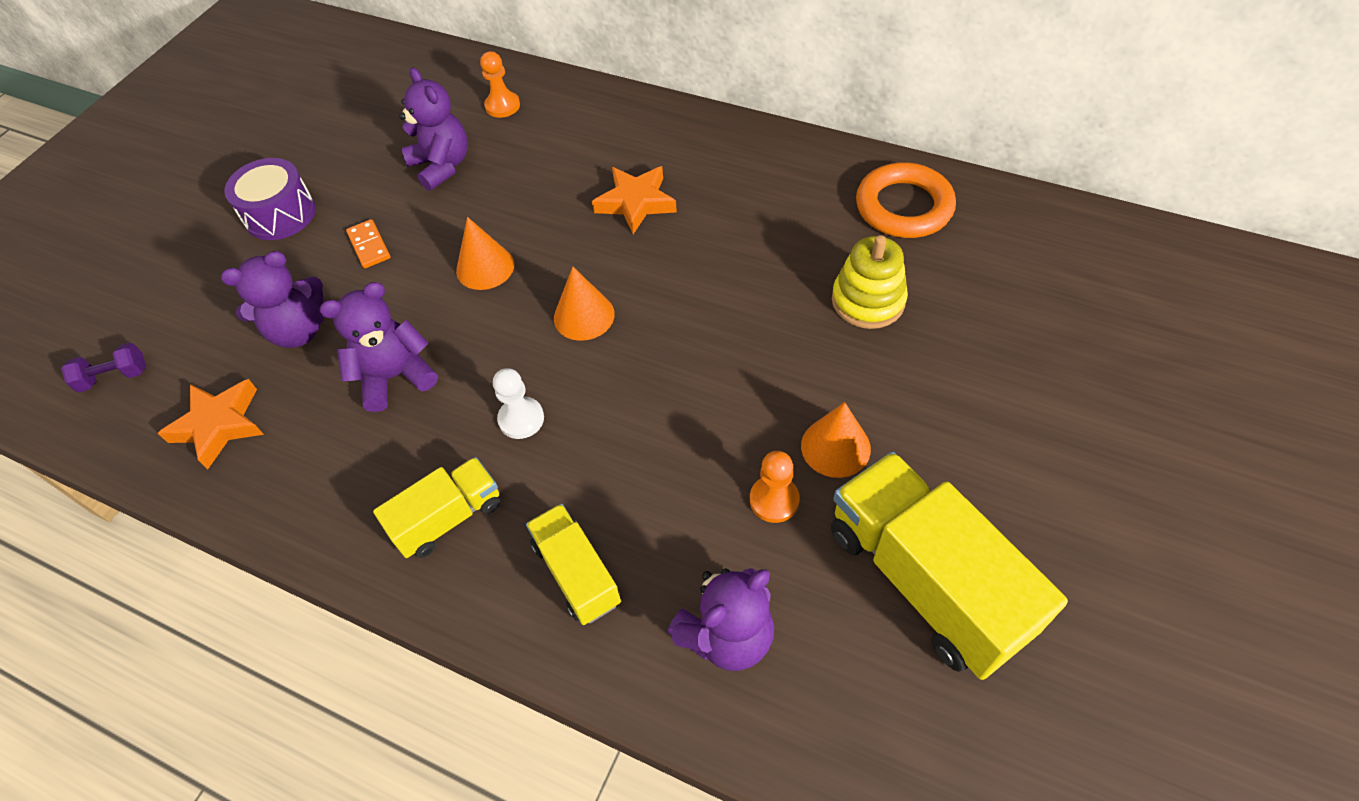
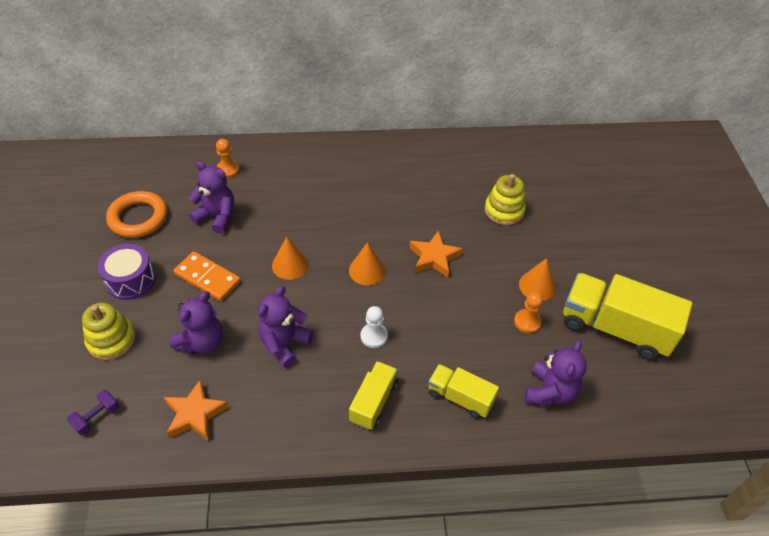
camera: 35 degrees left, 5 degrees down
(202, 284) = (111, 340): none -> yellow stacking toy
(369, 246) = (207, 278): orange domino -> orange domino, size x1.66
(636, 203) = (350, 200): orange star -> orange star (434, 257)
(903, 207) = (489, 158): orange ring -> orange ring (138, 218)

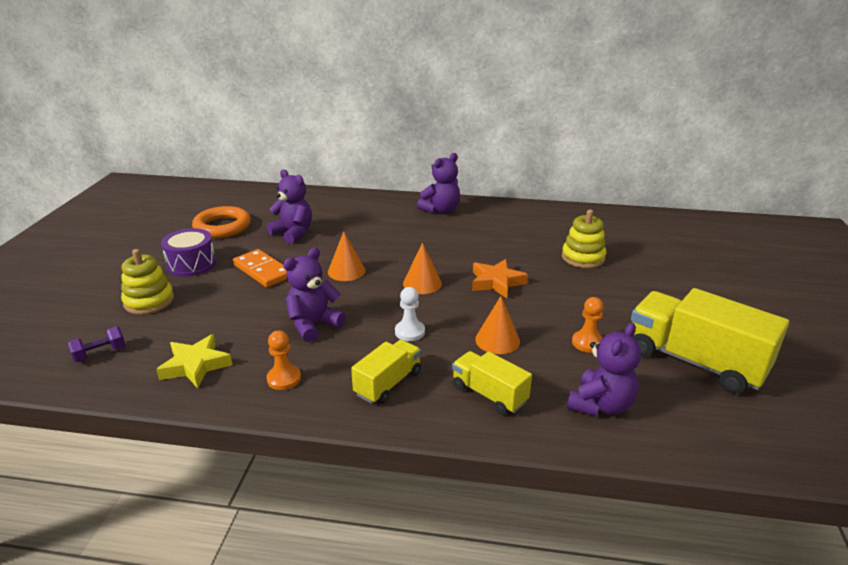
camera: 15 degrees right, 20 degrees down
(195, 414) = (195, 365): orange star -> yellow star
(202, 342) = (233, 313): purple teddy bear -> purple teddy bear (441, 210)
(228, 170) = (318, 206): orange pawn -> orange pawn (284, 379)
(537, 286) = (606, 316): orange cone -> orange cone (497, 340)

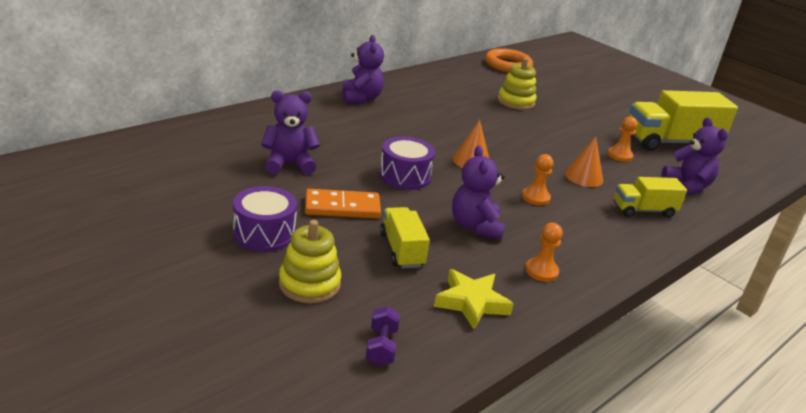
camera: 55 degrees left, 0 degrees up
(222, 227) = (204, 187): orange ring -> orange ring (507, 65)
(346, 271) = (404, 176): orange cone -> purple drum
(388, 383) = (594, 235): yellow truck -> yellow truck (401, 250)
(409, 332) = (535, 197): white pawn -> orange pawn
(496, 282) = (508, 139): orange star -> none

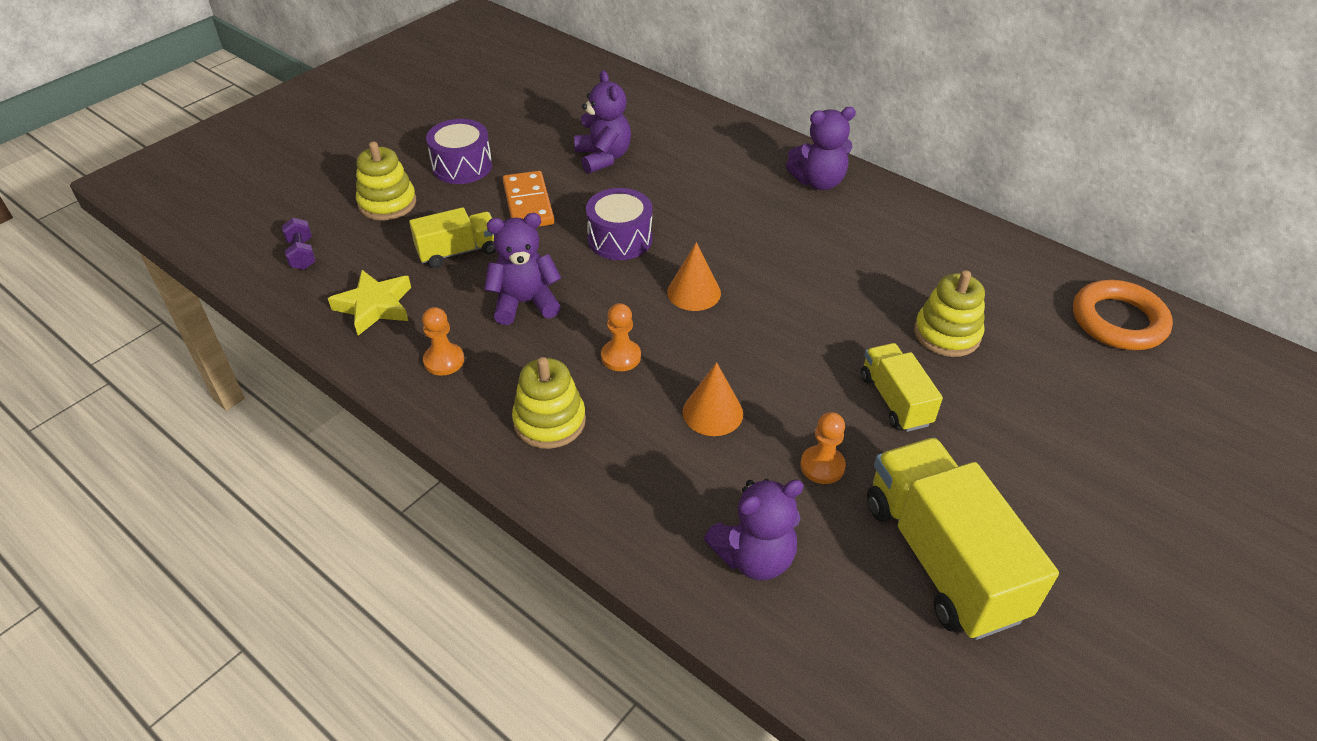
camera: 85 degrees right, 15 degrees up
(381, 347) = (302, 254): purple dumbbell -> purple dumbbell turned 75 degrees clockwise
(599, 233) = (549, 421): none -> yellow stacking toy
(643, 210) = (637, 480): yellow truck -> yellow truck (895, 400)

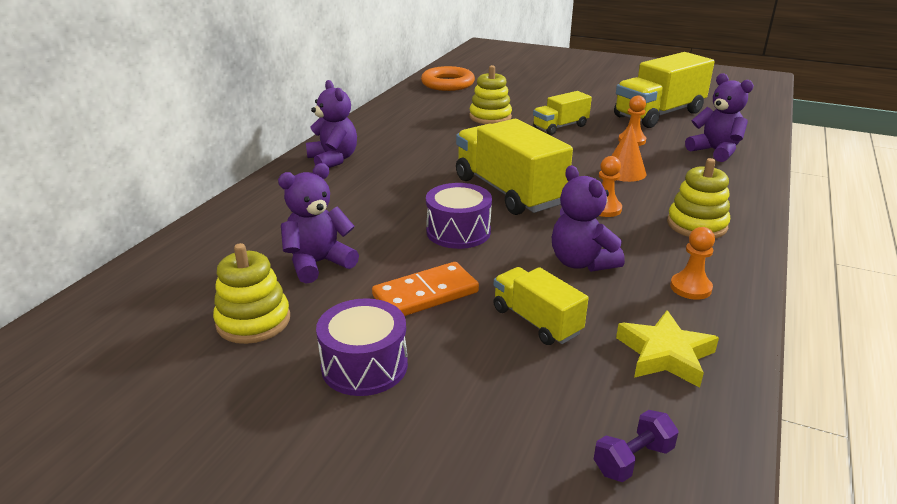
camera: 105 degrees left, 15 degrees down
(387, 203) = (477, 411): yellow stacking toy -> yellow stacking toy (253, 321)
(694, 292) = (508, 191): orange cone -> yellow truck

